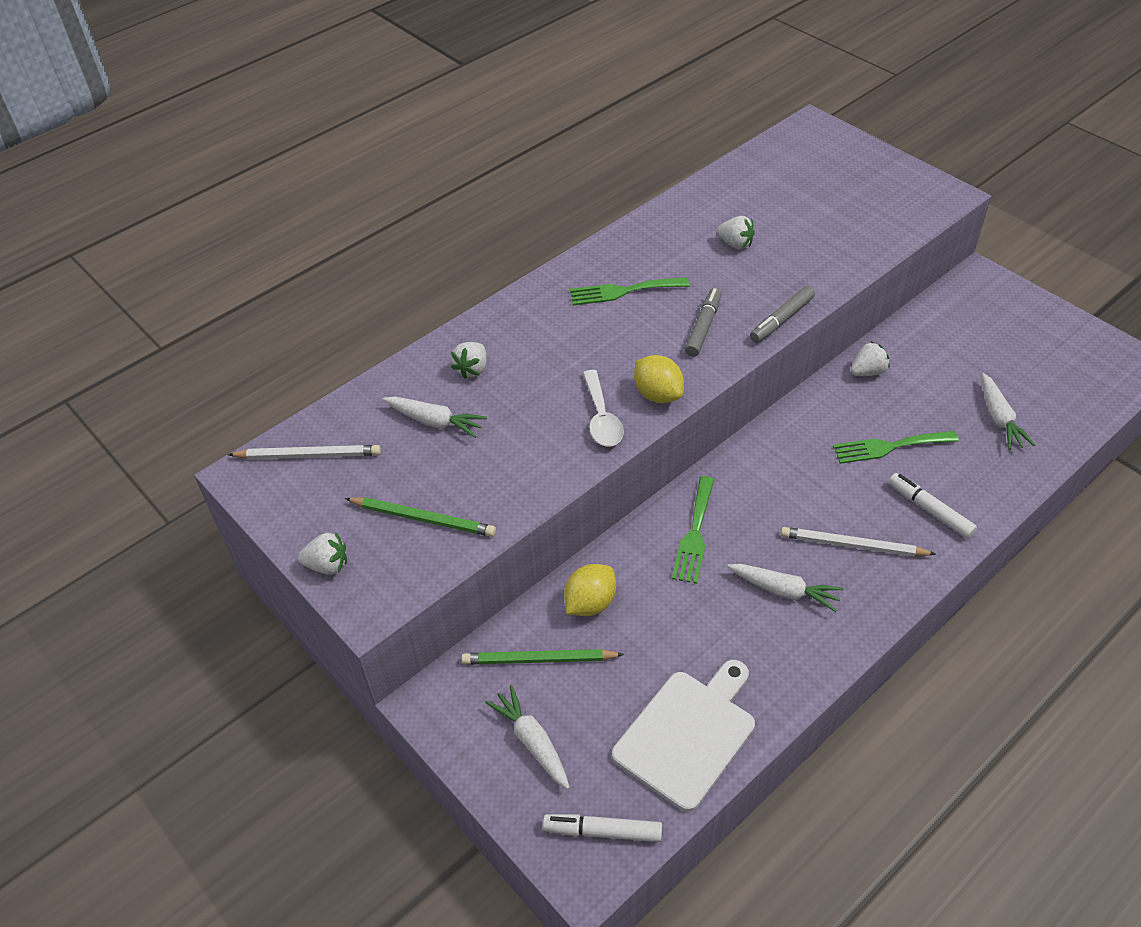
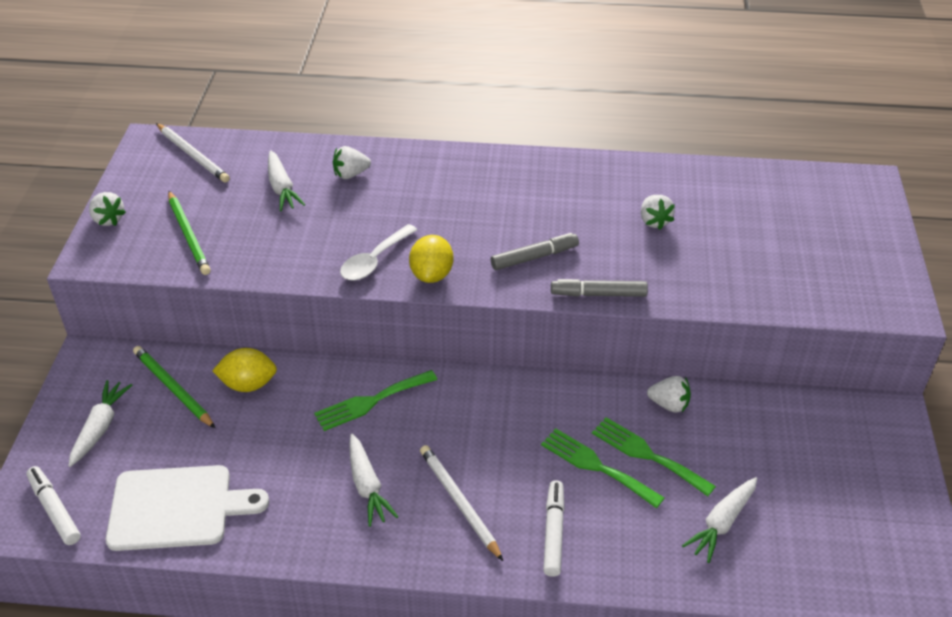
camera: 45 degrees right, 5 degrees down
(623, 291) = (520, 196): green fork -> green fork (647, 454)

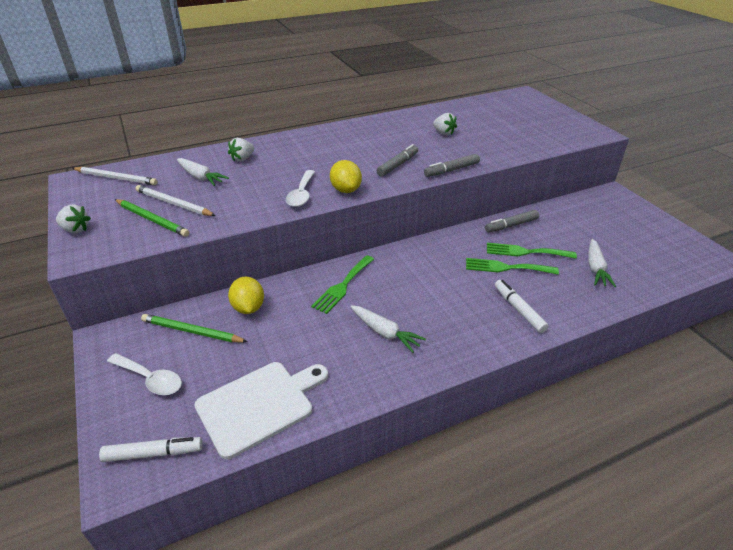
camera: 30 degrees left, 5 degrees down
(55, 510) = (153, 453): white marker -> white marker turned 150 degrees clockwise
(100, 427) = (150, 379): white carrot -> white spoon
(248, 384) = (248, 308): yellow lemon -> yellow lemon turned 75 degrees counterclockwise
(459, 502) = (450, 317): white pencil -> white pencil (173, 204)
(669, 404) = (511, 225): white strawberry -> grey marker

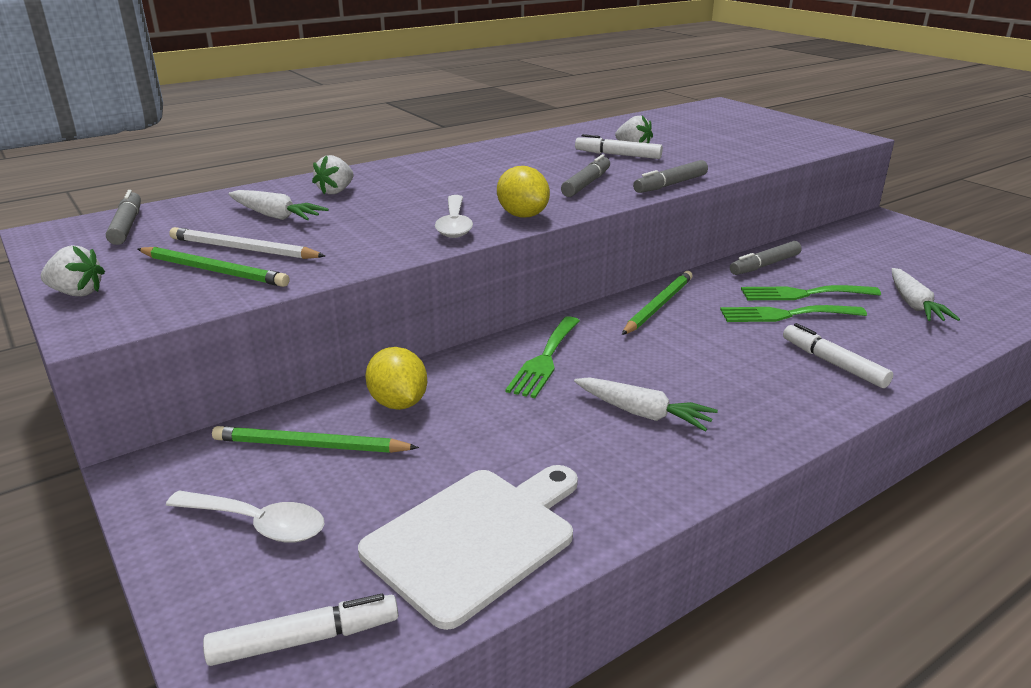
camera: 10 degrees left, 10 degrees down
(116, 178) = (127, 226): white pencil -> grey marker
(428, 252) = (658, 305): none -> green pencil
(430, 139) = (618, 155): none -> white marker

